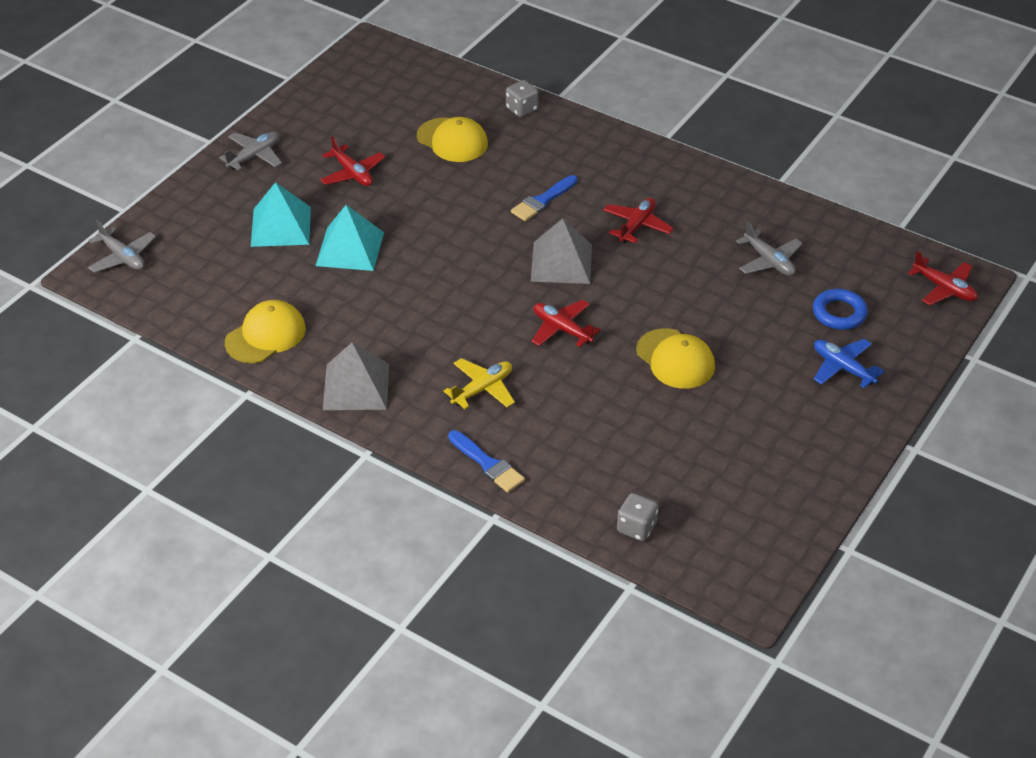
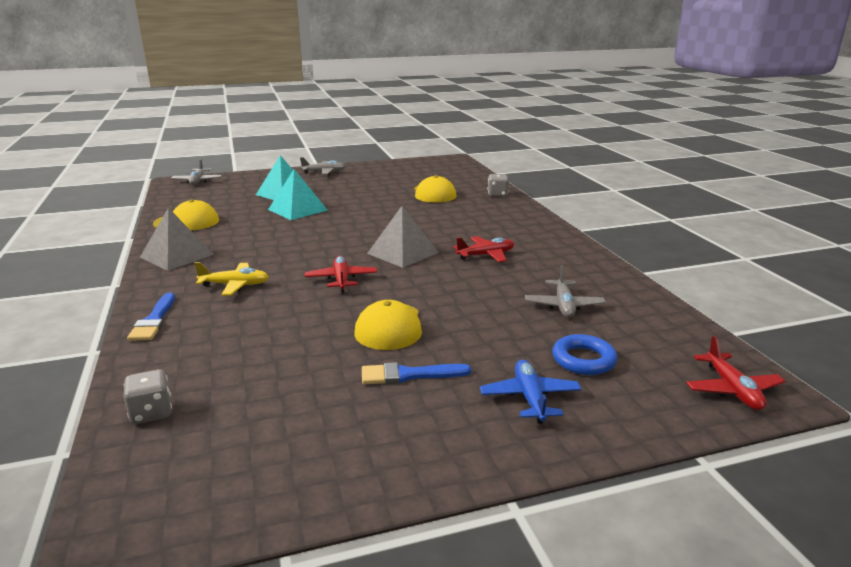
camera: 40 degrees right, 20 degrees down
(352, 173) = (357, 189): red plane -> none
(542, 201) = (442, 227): blue brush -> blue brush (408, 375)

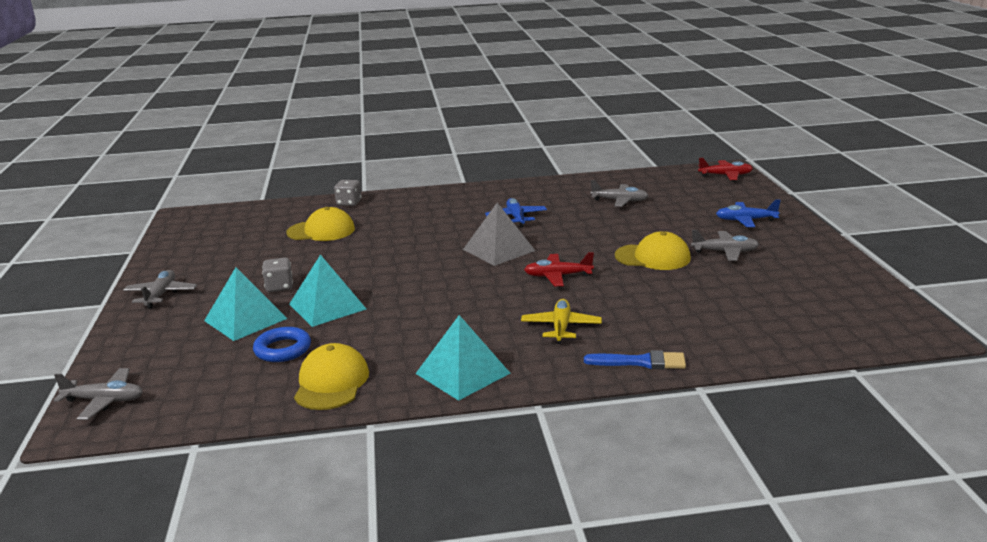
camera: 80 degrees left, 0 degrees up
(151, 412) = (797, 339): grey dice -> grey dice (279, 287)
(177, 255) = (462, 373): grey pyramid -> turquoise pyramid
(408, 375) = (725, 252): blue brush -> grey plane
(486, 255) = (516, 218): red plane -> blue plane
(583, 360) = (697, 203): blue ring -> blue ring (283, 349)

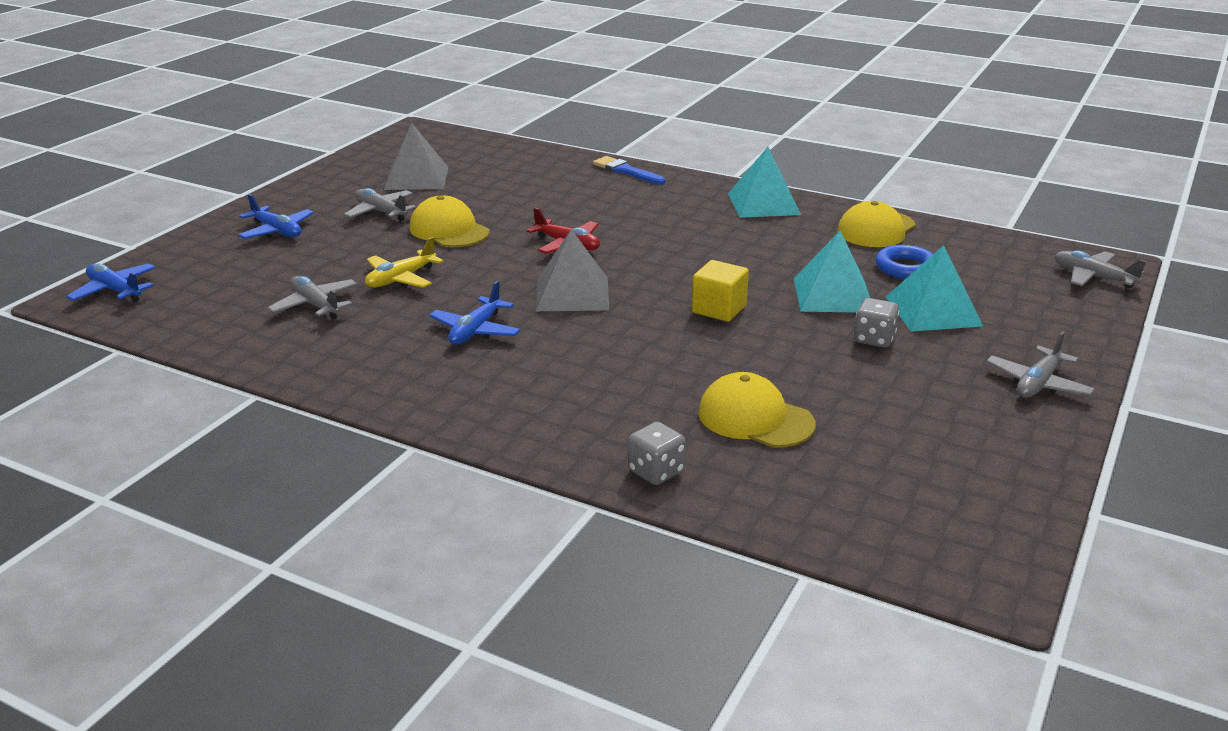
camera: 145 degrees left, 5 degrees up
(396, 271) = (719, 309): none -> yellow cube
(561, 327) = (641, 206): yellow plane -> yellow plane (401, 279)
(725, 175) = (115, 291): red plane -> blue plane
(777, 284) = (416, 178): none -> grey pyramid

